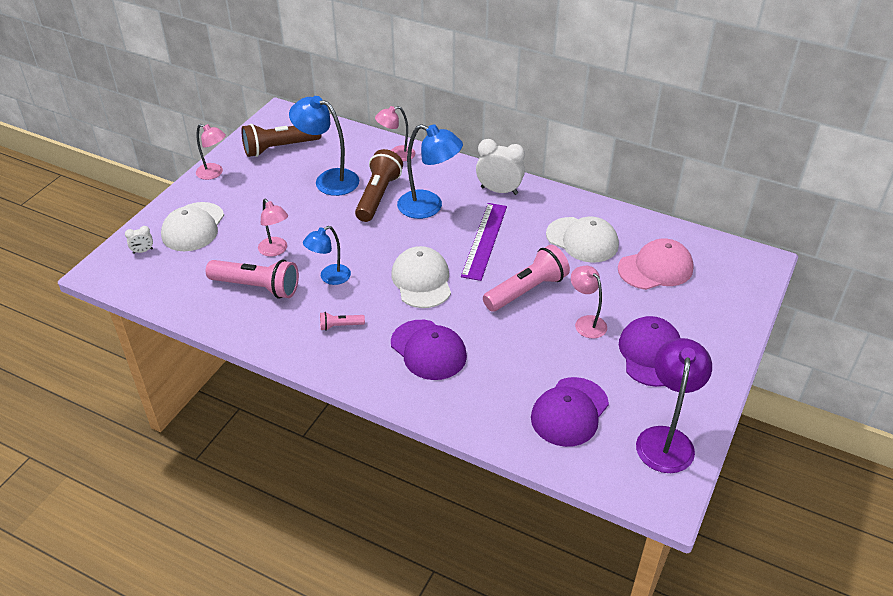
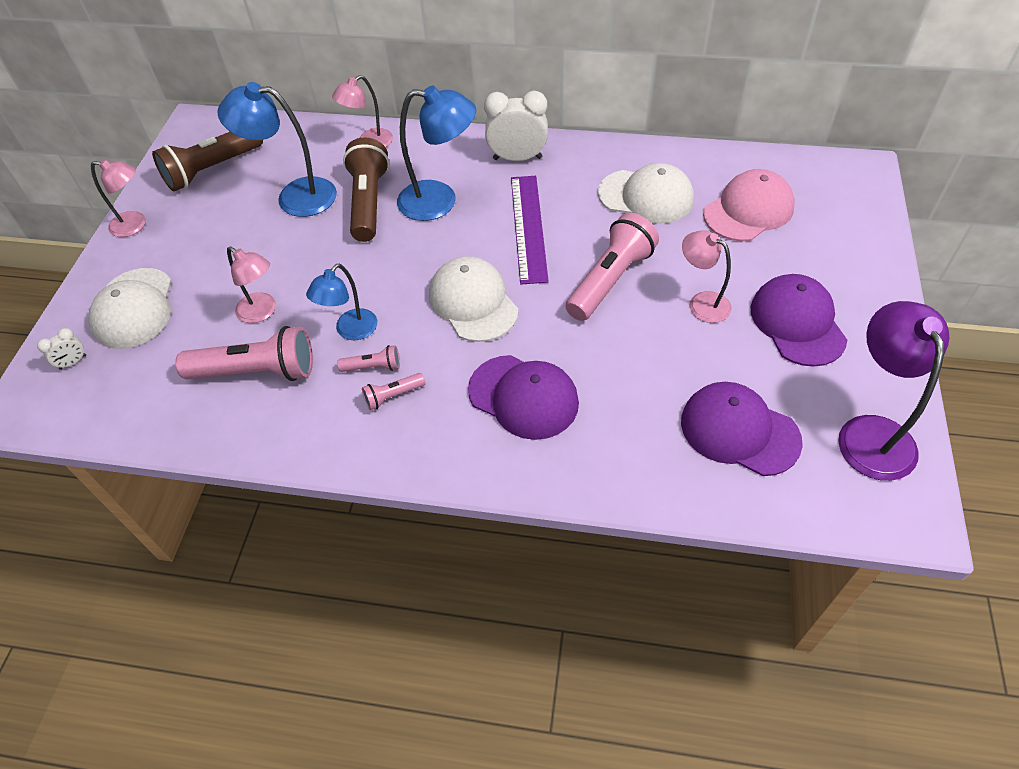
camera: 15 degrees left, 10 degrees up
(335, 304) = (373, 367): none -> pink flashlight
(569, 412) = (739, 431): purple cap -> purple cap turned 105 degrees clockwise

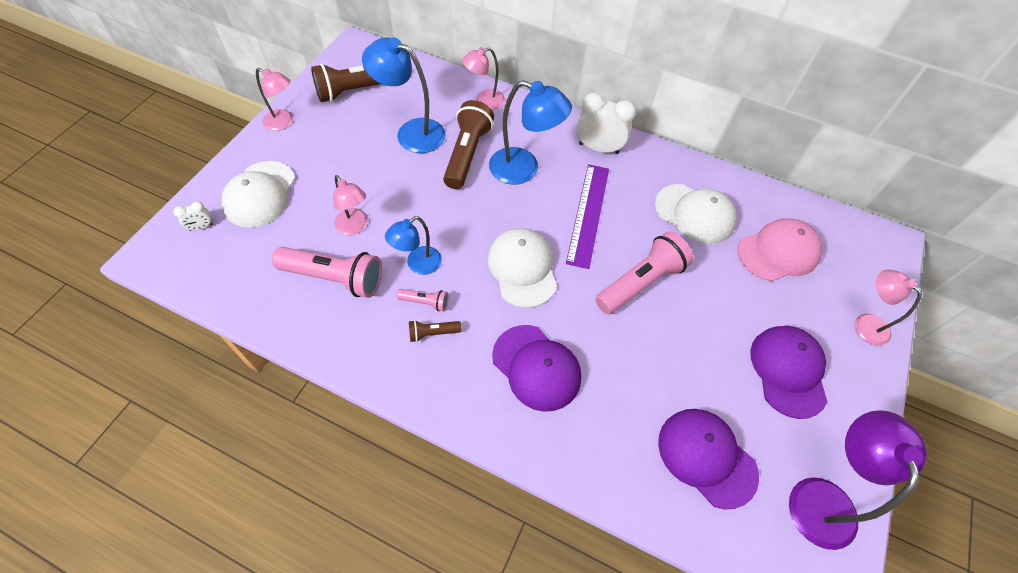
camera: 10 degrees right, 5 degrees up
(393, 396) = (432, 333): pink flashlight -> brown flashlight
(701, 303) = (711, 327): pink lamp -> pink lamp (865, 323)

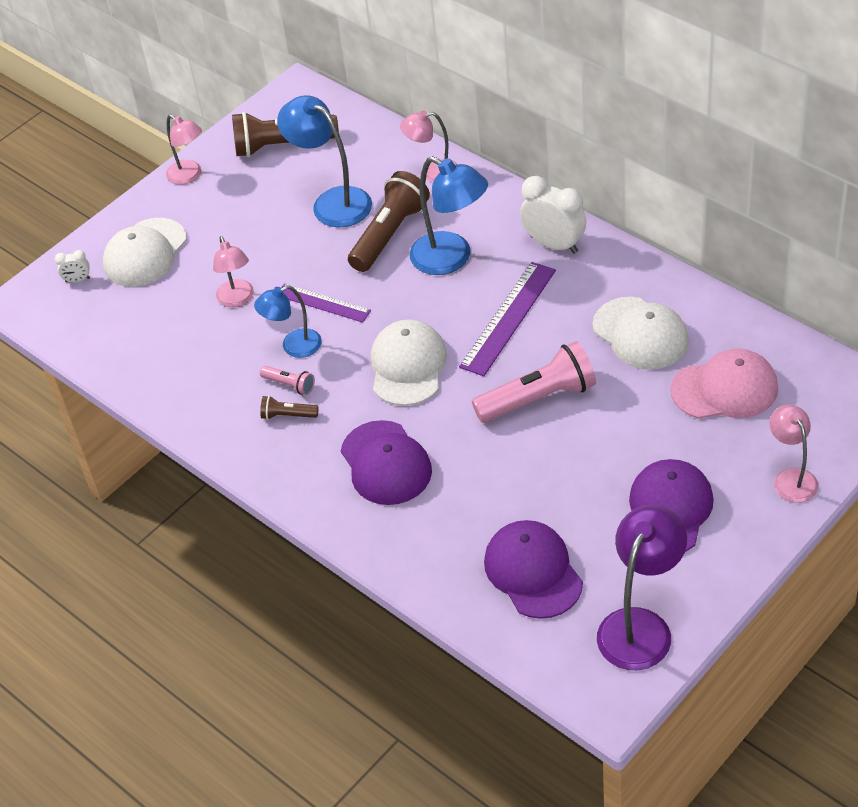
camera: 25 degrees right, 10 degrees down
(335, 278) = (202, 348): pink flashlight -> none
(431, 220) = (323, 303): none -> purple ruler

